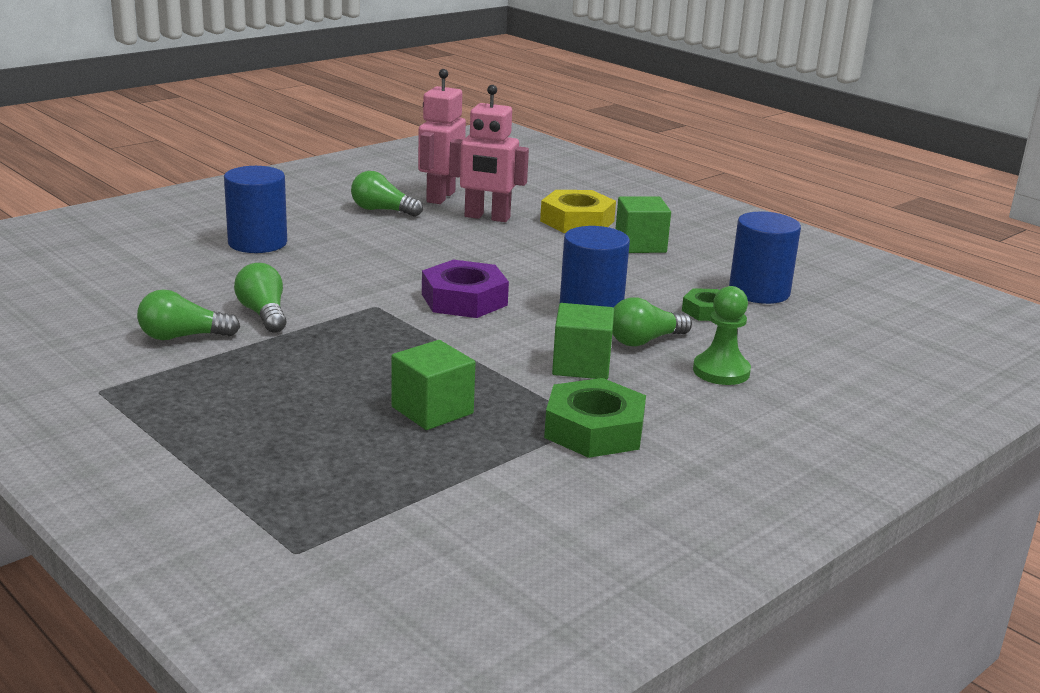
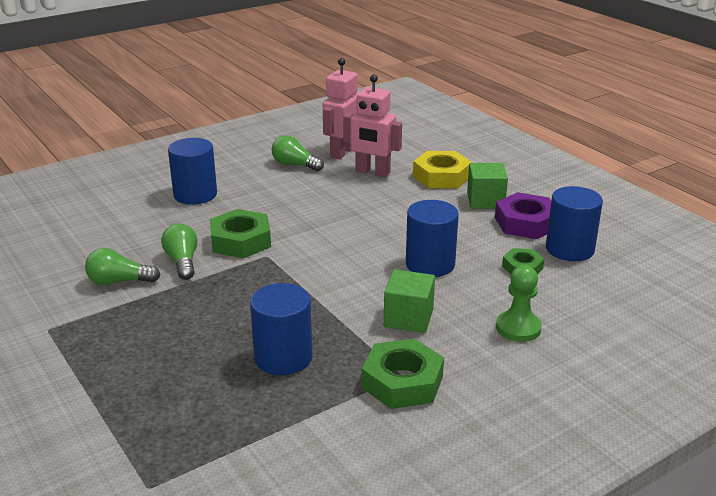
camera: 10 degrees right, 5 degrees up
(336, 291) = (241, 241): none -> green nut
(432, 410) = (283, 357): green cube -> blue cylinder
(464, 299) = (335, 251): purple nut -> purple nut (526, 223)
(645, 341) = (465, 295): green light bulb -> none

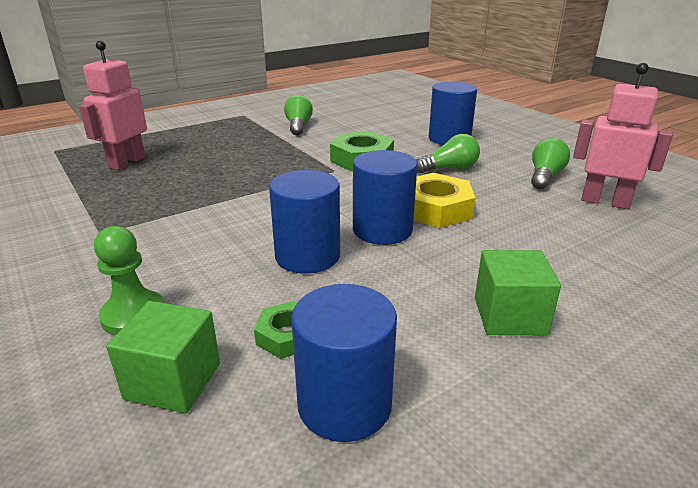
camera: 90 degrees right, 0 degrees up
(182, 262) = (325, 141): green light bulb -> green light bulb (449, 169)
(283, 357) = (164, 182): blue cylinder -> blue cylinder (382, 230)
(372, 172) = (556, 221): pink robot -> pink robot (127, 162)
(402, 382) = (87, 233): green nut -> none
(408, 318) = (194, 238): green cube -> green cube (173, 381)
(441, 176) = (578, 276): yellow nut -> yellow nut (435, 209)
(526, 223) = (438, 356): purple nut -> none

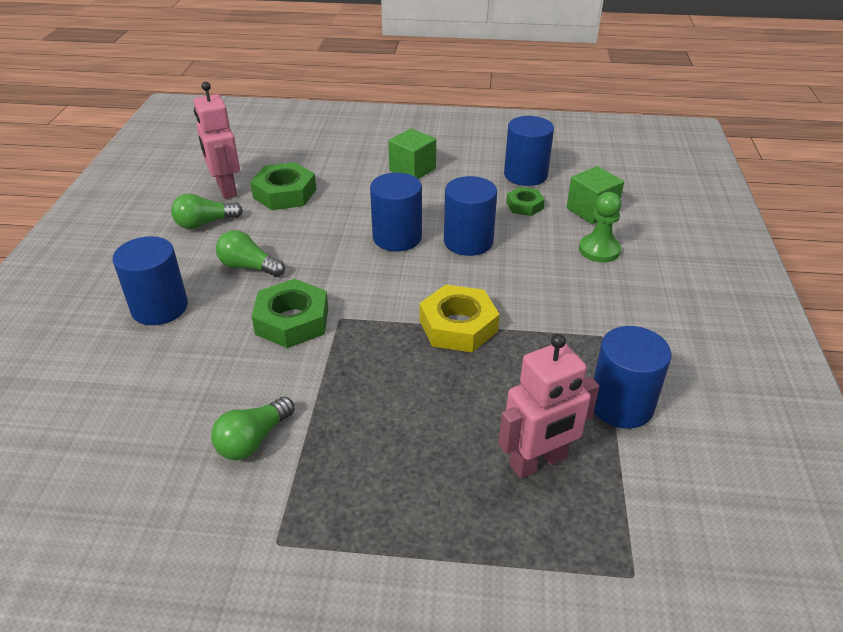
camera: 140 degrees left, 10 degrees up
(72, 199) = (621, 404): none -> blue cylinder
(435, 209) = (336, 236): yellow nut -> yellow nut (458, 326)
(557, 220) = (284, 193): none -> green nut

